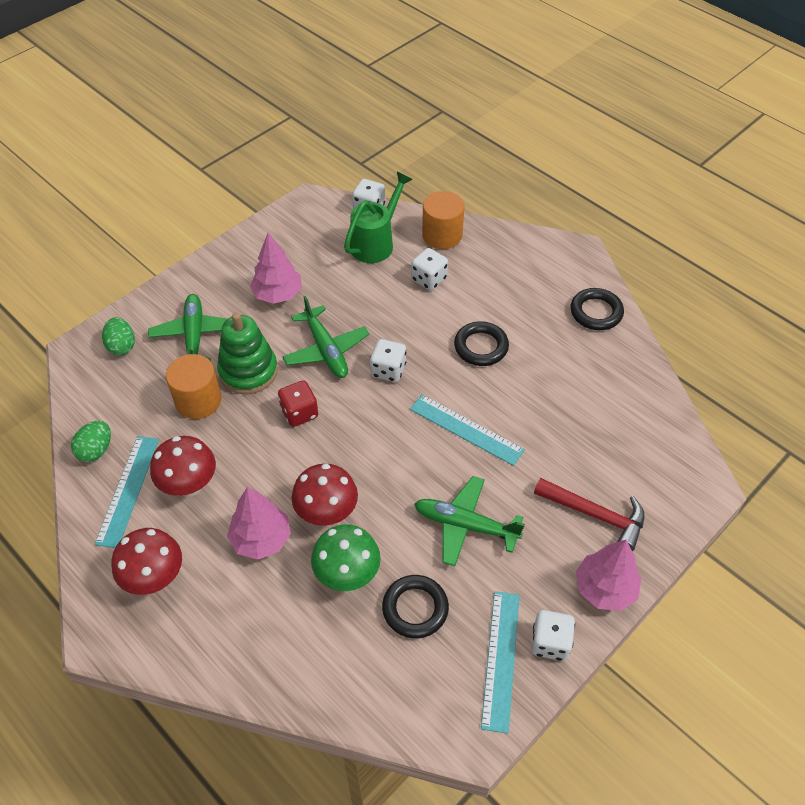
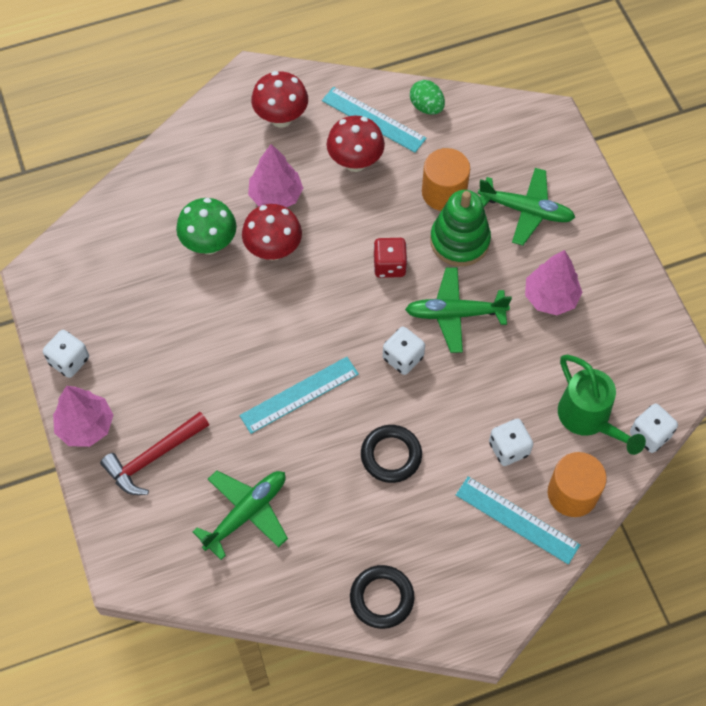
camera: 115 degrees right, 10 degrees up
(122, 346) = (540, 151): green egg -> none
(415, 608) = (153, 279): black ring -> none
(465, 525) = (203, 348): green plane -> green plane (246, 513)
(500, 659) = (78, 319): turquoise ruler -> turquoise ruler (517, 519)

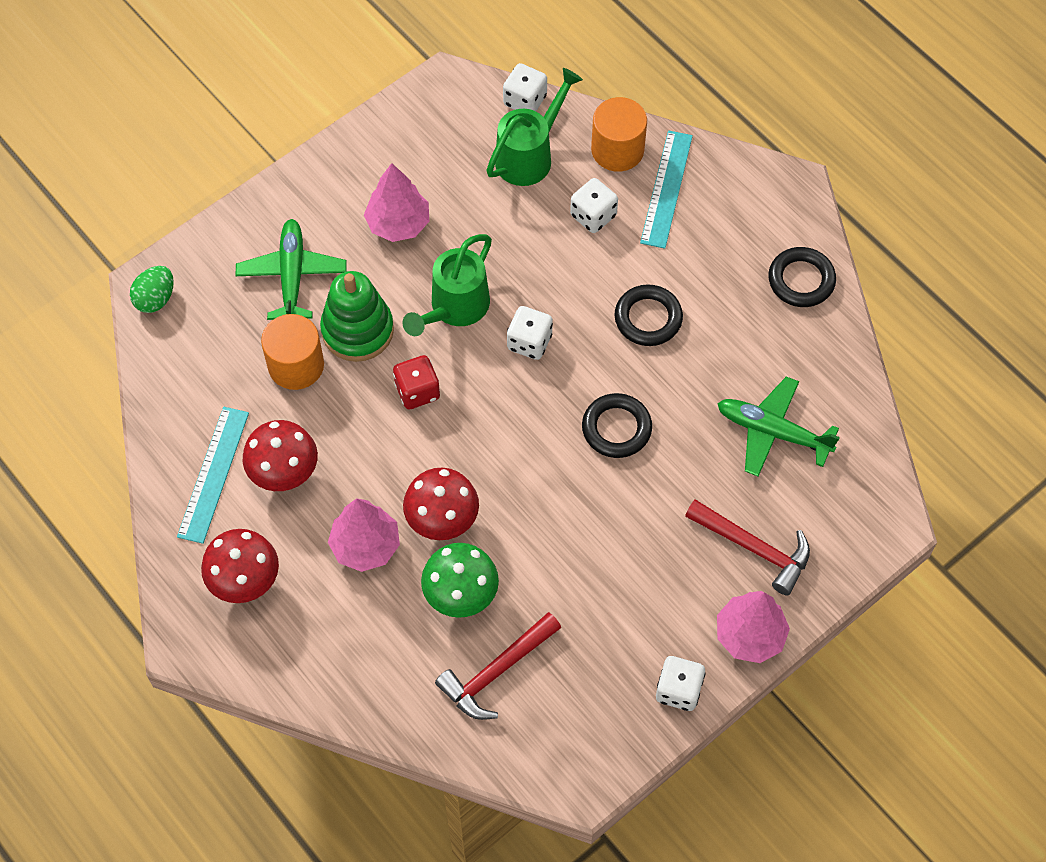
camera: 110 degrees left, 0 degrees up
(141, 248) = (496, 672): none -> red hammer
(299, 395) = (616, 428): turquoise ruler -> black ring
(426, 107) = (175, 421): green egg -> green egg (155, 299)
(455, 314) = (454, 308): green plane -> green watering can

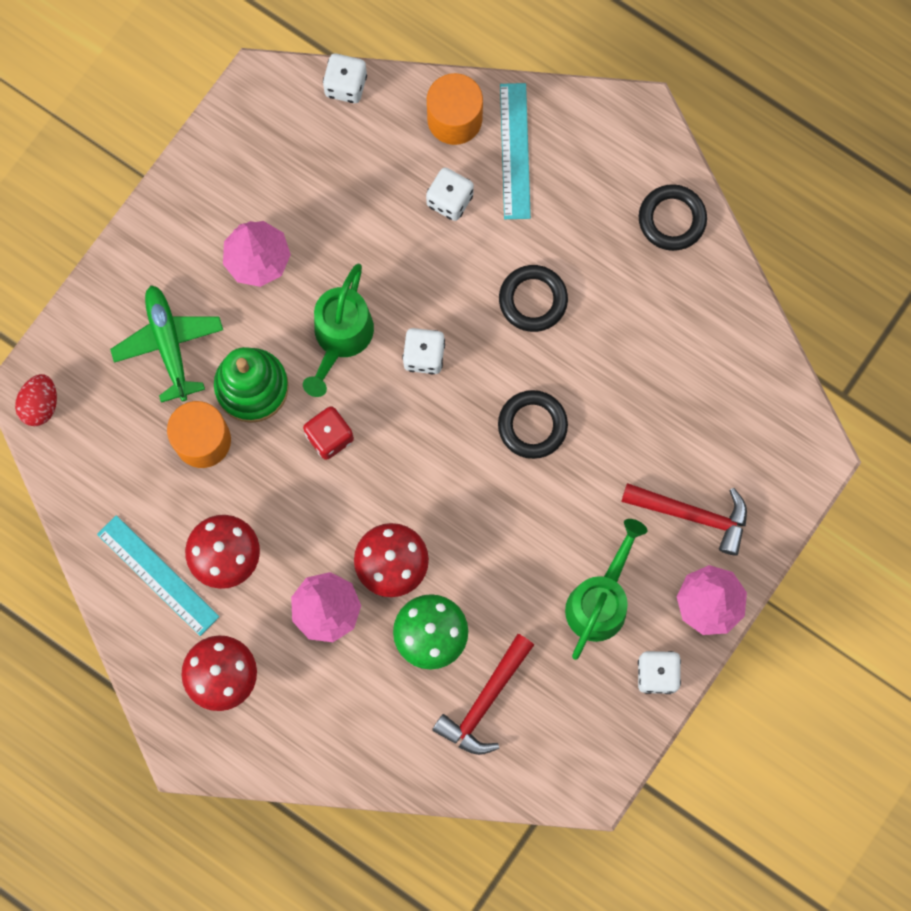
camera: 15 degrees left, 15 degrees up
(155, 299) = (40, 405): green egg -> red egg
(213, 474) = (158, 575): turquoise ruler -> turquoise ruler turned 45 degrees counterclockwise
(529, 155) = (368, 148): green watering can -> green watering can (600, 601)
(772, 432) = (682, 390): green plane -> none

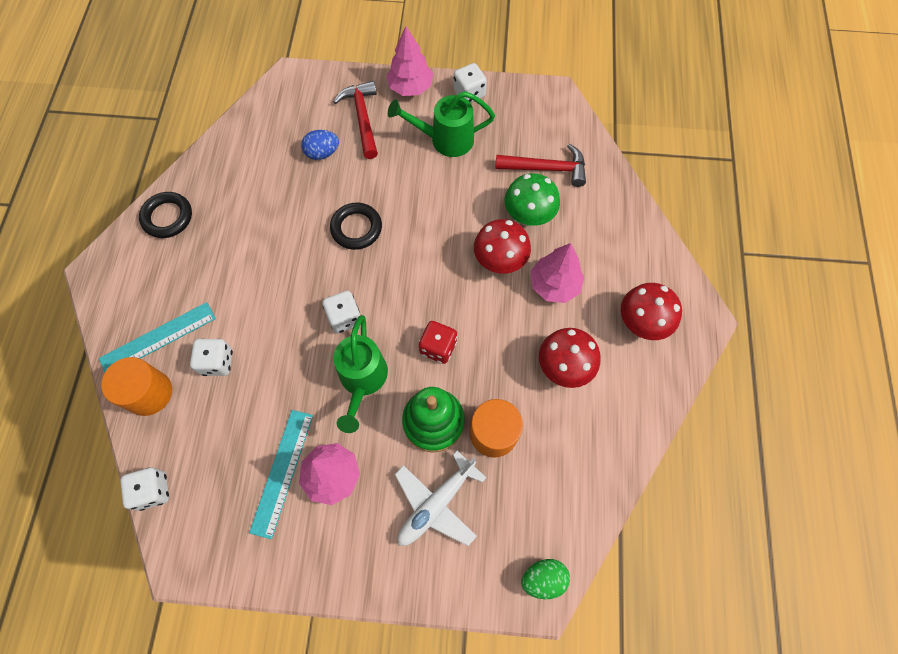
camera: 120 degrees left, 10 degrees down
(40, 405) = (543, 578): red egg -> green egg
(158, 575) = (607, 407): turquoise ruler -> turquoise ruler (282, 472)
(169, 344) = (436, 504): green plane -> white plane
(340, 338) = (362, 380): green watering can -> green watering can turned 105 degrees clockwise
(533, 300) = (267, 271): black ring -> none
(665, 438) = (322, 153): none -> blue egg

